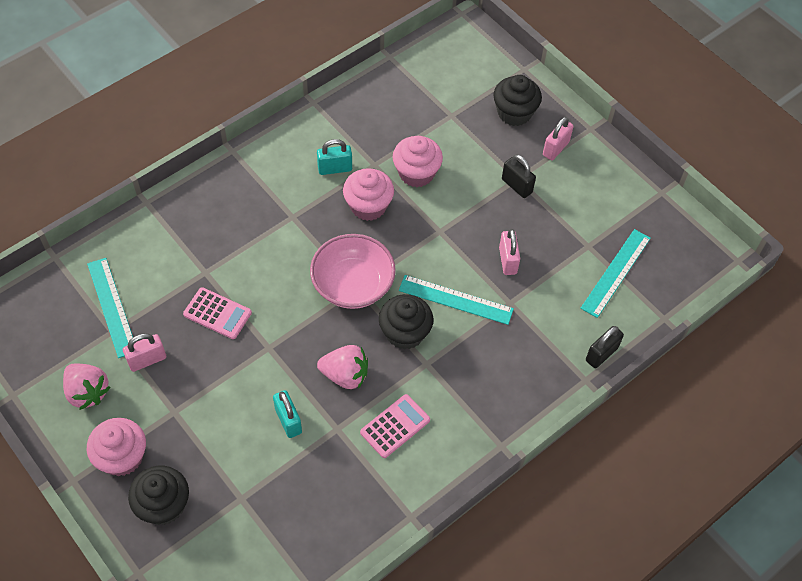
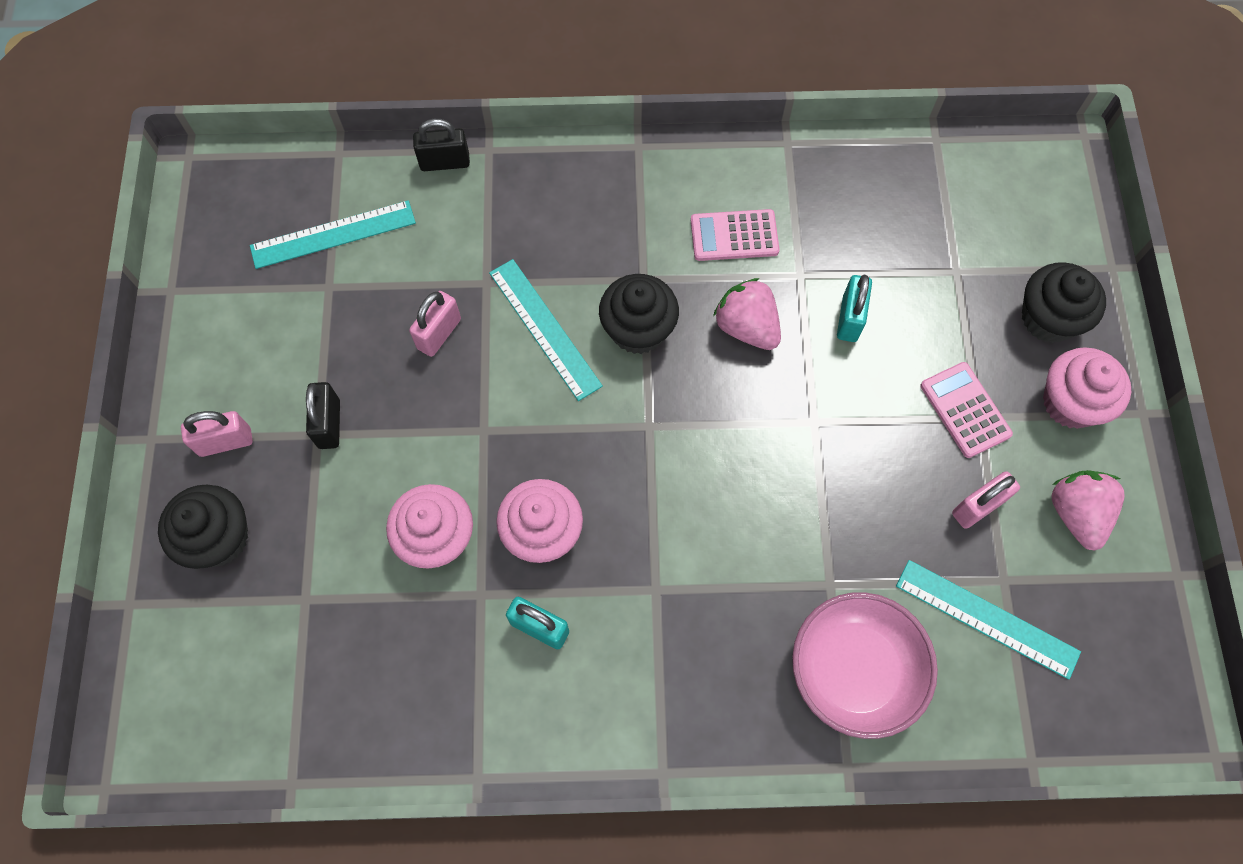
camera: 140 degrees left, 10 degrees up
(112, 307) = (987, 618): turquoise ruler -> turquoise ruler turned 75 degrees counterclockwise
(147, 360) = (978, 507): pink padlock -> pink padlock turned 45 degrees counterclockwise
(217, 313) = (850, 511): pink calculator -> pink calculator (965, 410)
(353, 285) = (651, 432): pink bowl -> pink bowl (854, 670)

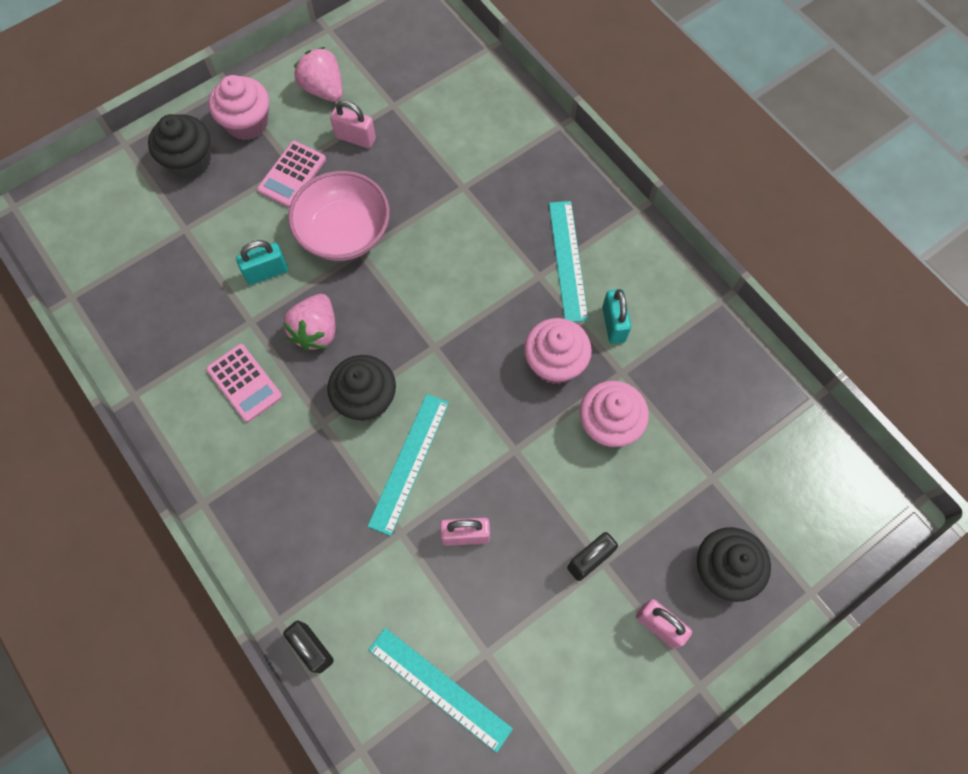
camera: 125 degrees left, 0 degrees up
(854, 670) = (505, 149): pink bowl -> pink bowl (344, 232)
(987, 618) = (423, 102): turquoise ruler -> turquoise ruler (567, 260)
(1076, 513) = (323, 89): pink strawberry -> pink strawberry turned 90 degrees clockwise

